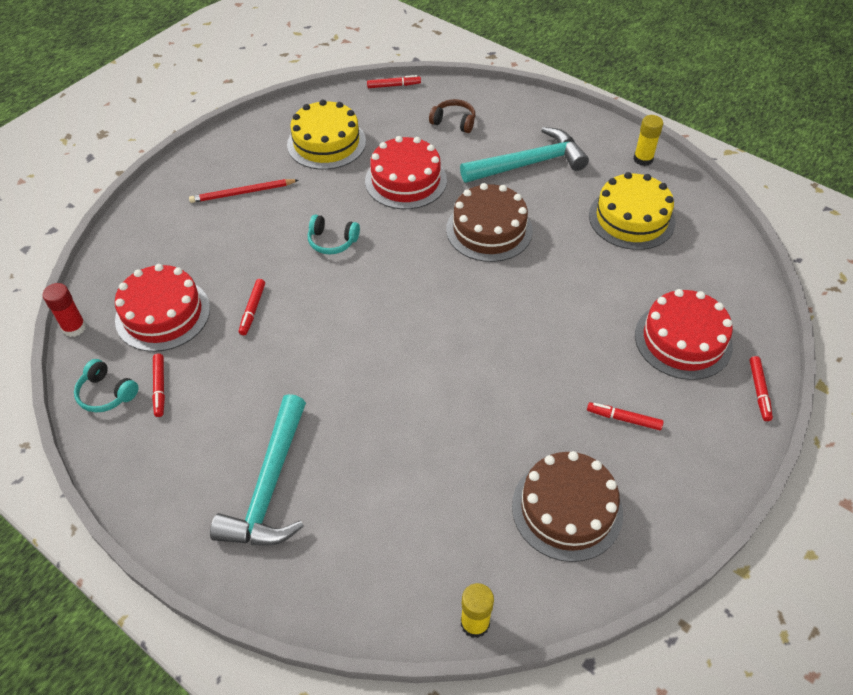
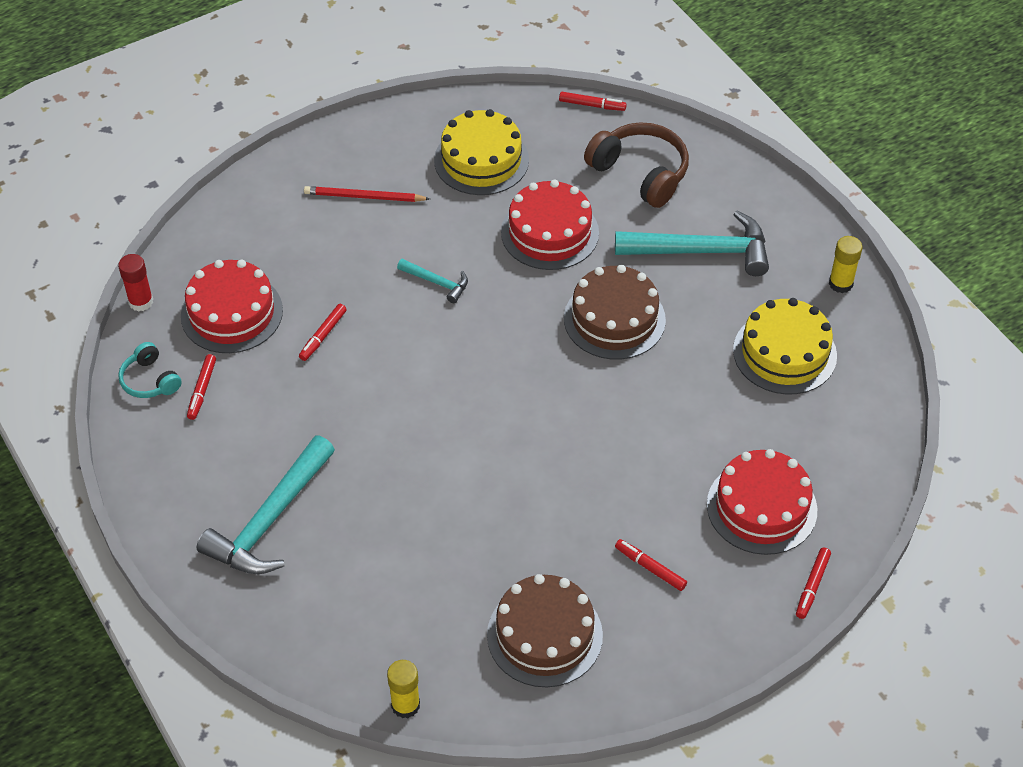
camera: 20 degrees right, 0 degrees up
(332, 241) = (437, 282): turquoise headphones -> turquoise hammer
(454, 122) = (640, 173): brown headphones -> brown headphones, size x1.77

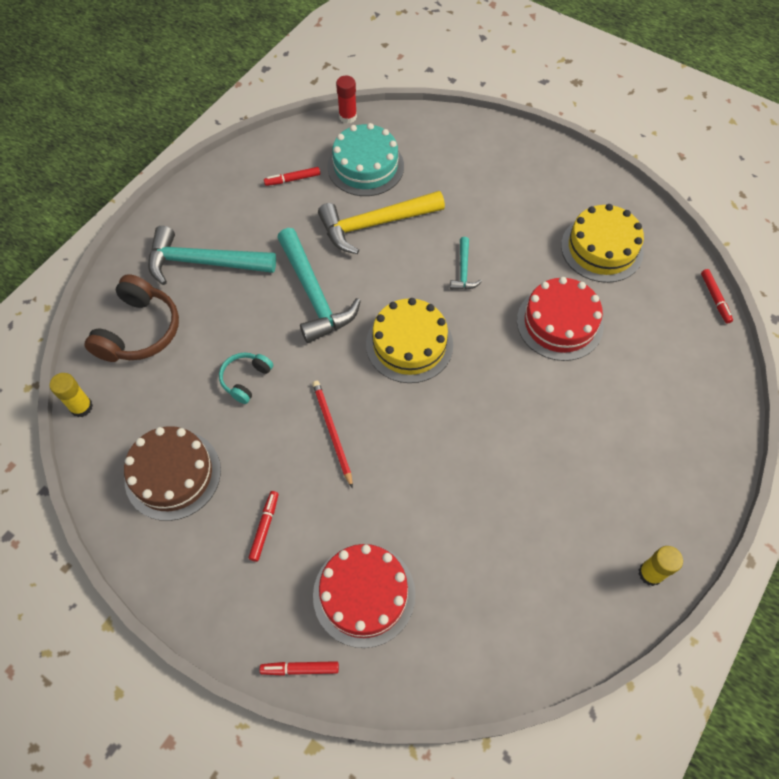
camera: 65 degrees right, 10 degrees up
(150, 380) = (286, 150): turquoise headphones -> turquoise headphones (246, 379)
(232, 313) = (365, 166): red cake -> turquoise cake
(323, 335) = (375, 224): red marker -> yellow hammer
(364, 197) = (516, 193): red pencil -> red pencil (332, 432)
(614, 319) = (499, 403): brown cake -> none
(640, 173) = (666, 362): brown headphones -> brown headphones (139, 331)
(701, 251) = (612, 441): turquoise hammer -> turquoise hammer (314, 294)
(784, 353) = (541, 552): yellow cake -> yellow cake (409, 344)

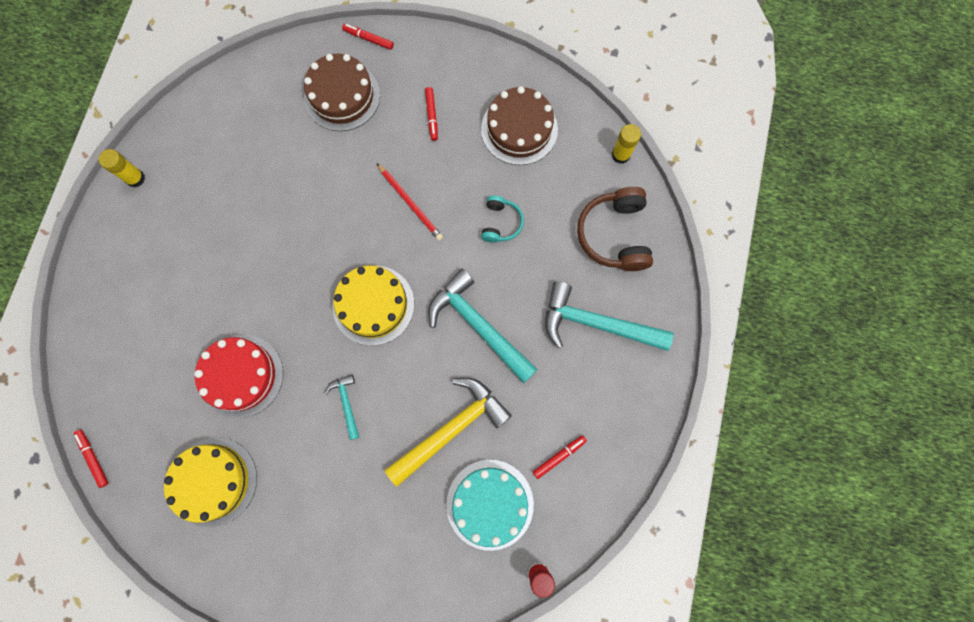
camera: 160 degrees right, 15 degrees up
(204, 262) = (596, 323): turquoise hammer -> turquoise hammer turned 150 degrees counterclockwise
(300, 669) = (368, 39): red marker -> red marker turned 135 degrees counterclockwise
(364, 594) = (342, 96): red cake -> brown cake

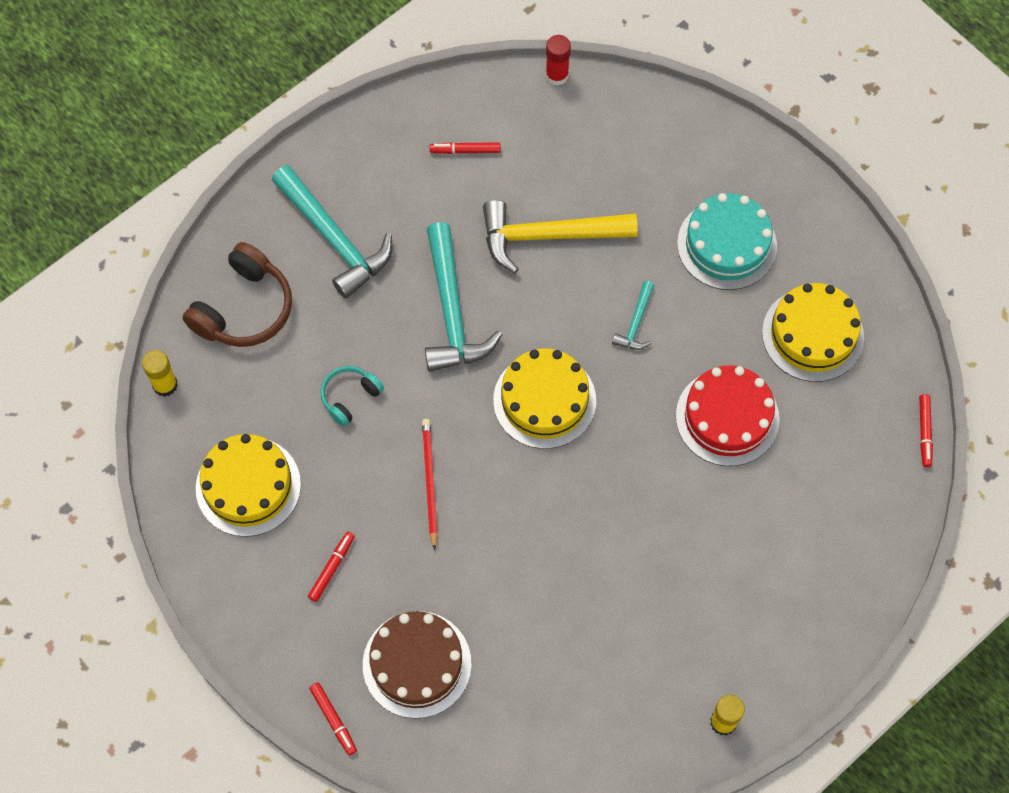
camera: 145 degrees left, 10 degrees down
(490, 504) = (559, 153): turquoise cake -> turquoise cake (727, 245)
(519, 129) = (248, 486): brown cake -> yellow cake

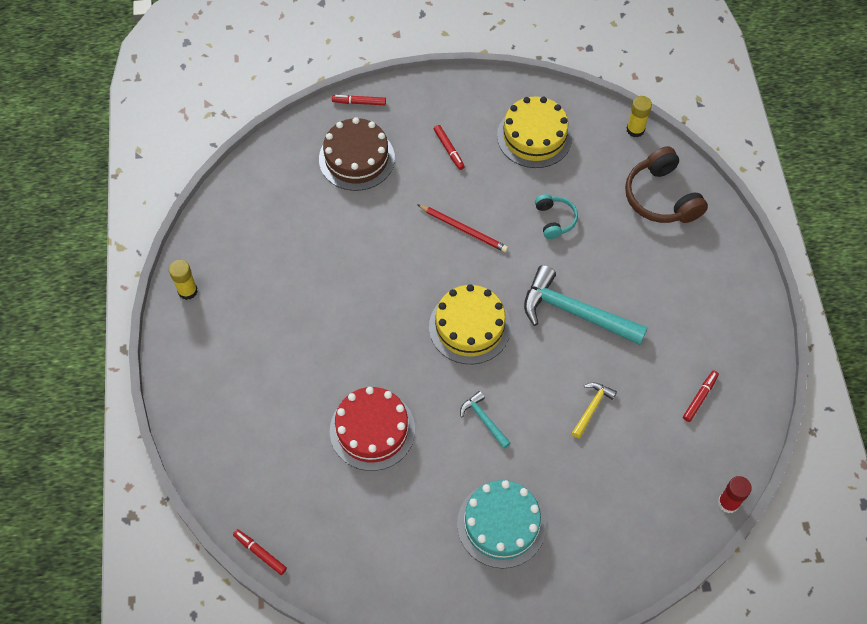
camera: 125 degrees right, 5 degrees down
(334, 239) = (680, 275): turquoise hammer -> none
(548, 236) = (592, 408): yellow hammer -> yellow hammer, size x0.48
(812, 335) = (388, 532): yellow cake -> none

